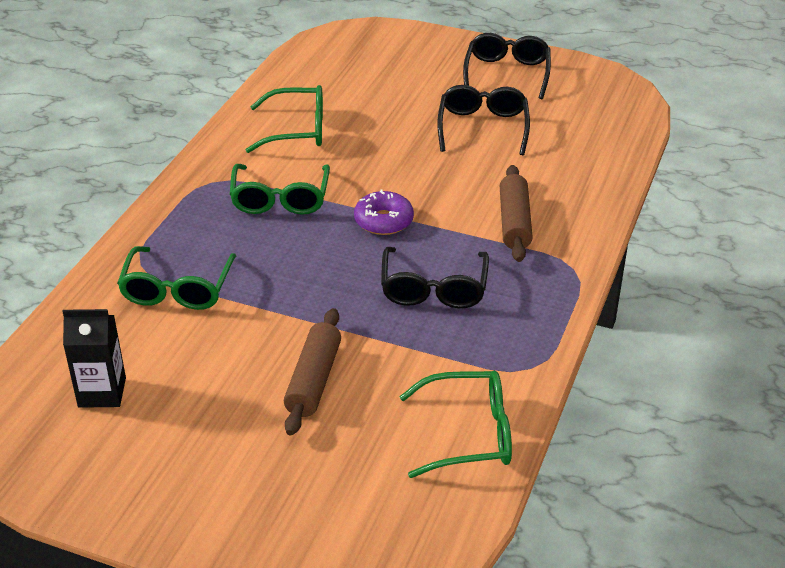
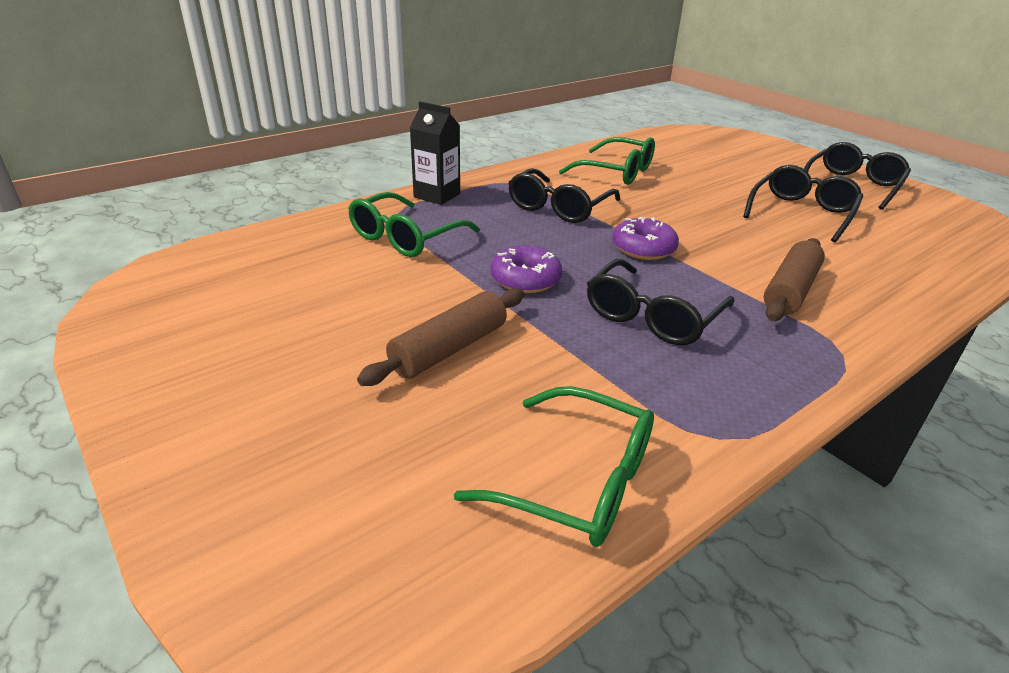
camera: 30 degrees right, 5 degrees down
(102, 392) = (255, 285): black carton -> black carton (437, 195)
(280, 199) = (559, 207): green glasses -> black glasses
(316, 292) = (525, 279): none -> purple donut

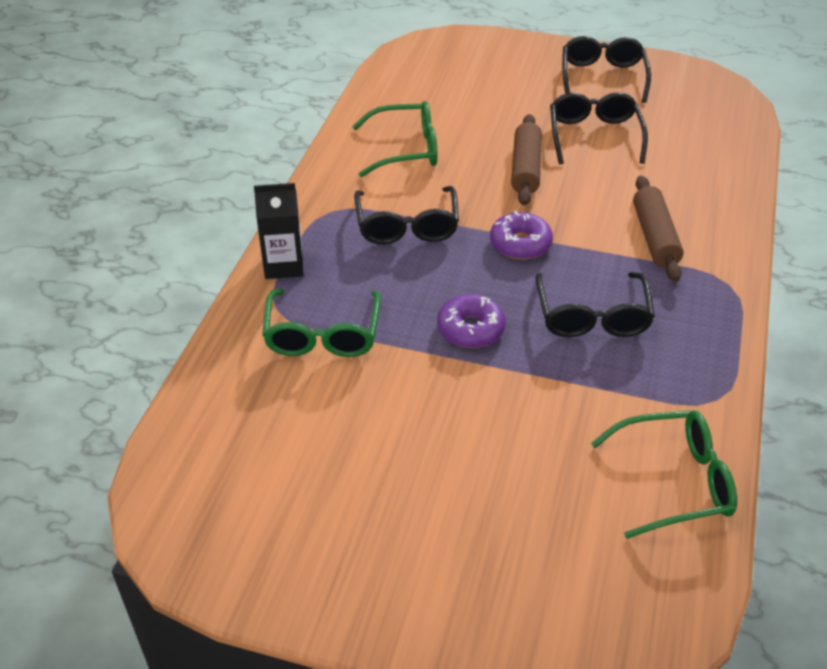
camera: 35 degrees left, 10 degrees up
(449, 349) = (493, 430): brown rolling pin -> brown rolling pin (525, 168)

